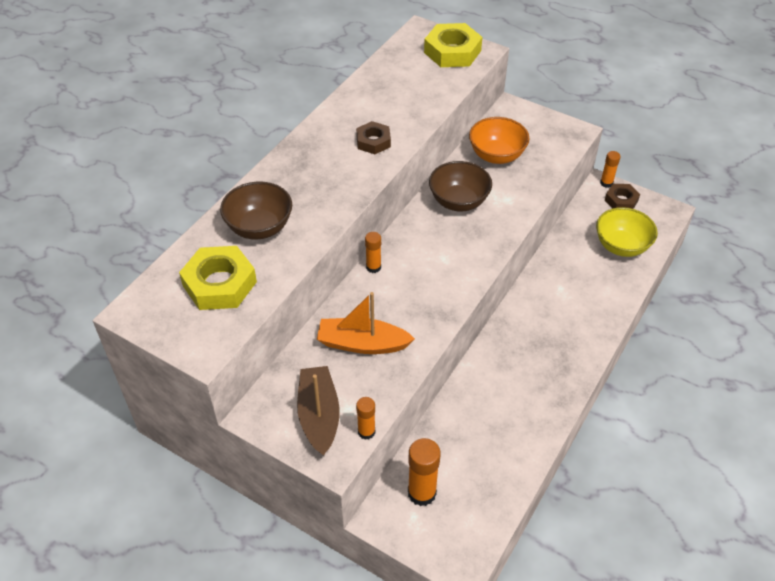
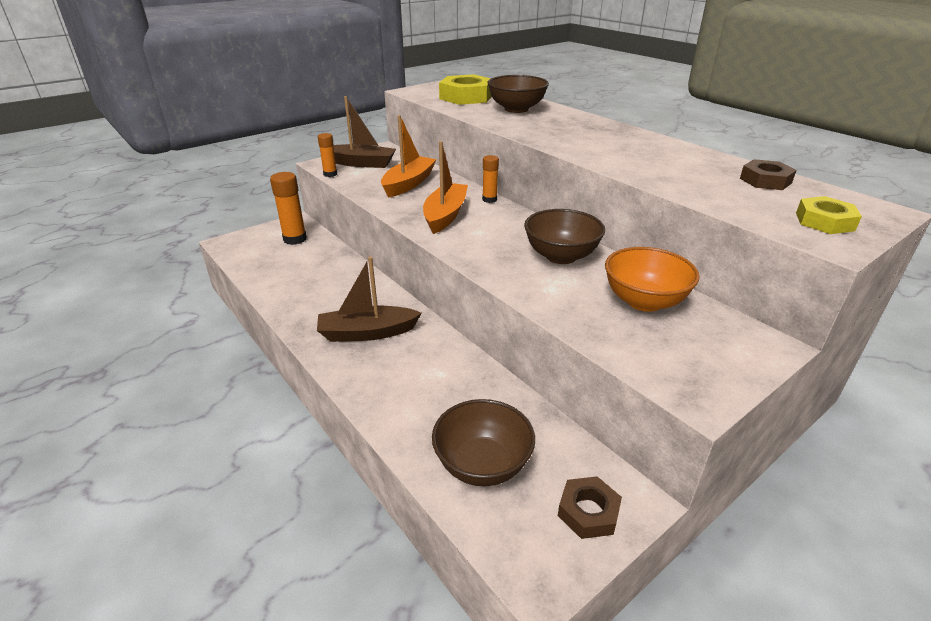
camera: 110 degrees right, 15 degrees down
(373, 141) = (616, 154): brown nut -> brown nut (765, 180)
(424, 289) = (445, 215): none -> orange boat
(452, 51) = (824, 221): yellow nut -> yellow nut, size x0.60
(543, 348) = (367, 333): none -> brown boat
(606, 183) = (639, 509): orange glue stick -> none
(621, 246) = (482, 465): yellow bowl -> brown bowl

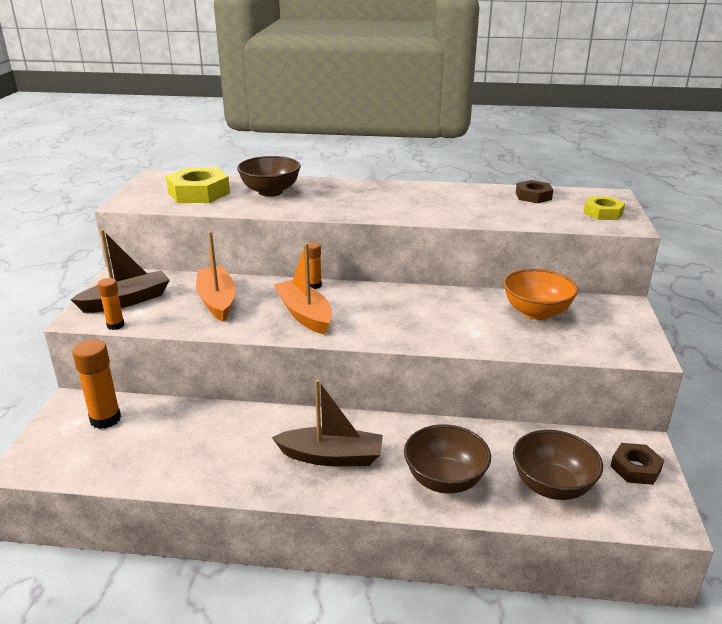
camera: 45 degrees left, 5 degrees down
(367, 333) = (331, 456): brown boat -> brown boat turned 120 degrees counterclockwise
(561, 256) = (442, 306): brown bowl -> brown bowl (445, 480)

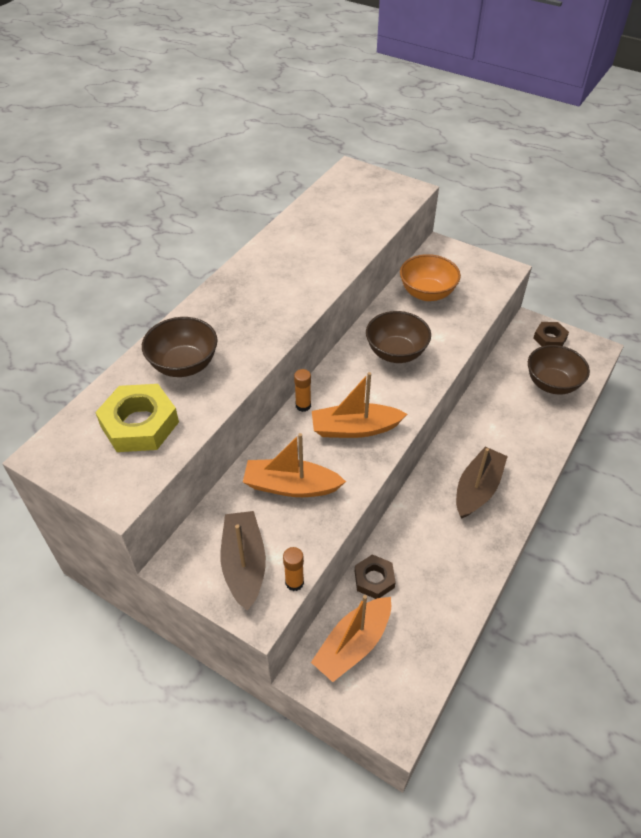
camera: 65 degrees left, 20 degrees up
(105, 419) = (353, 644): orange glue stick -> orange boat
(445, 480) = (527, 434): brown bowl -> brown bowl (396, 353)
(533, 196) = (324, 207): brown nut -> brown nut (374, 579)
(603, 213) = (382, 190): yellow nut -> none

